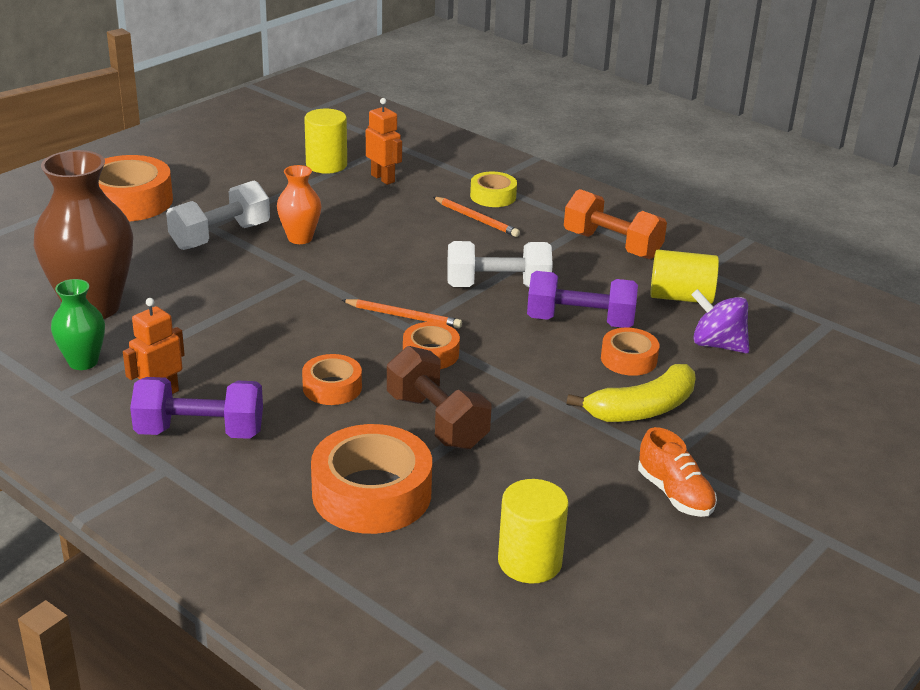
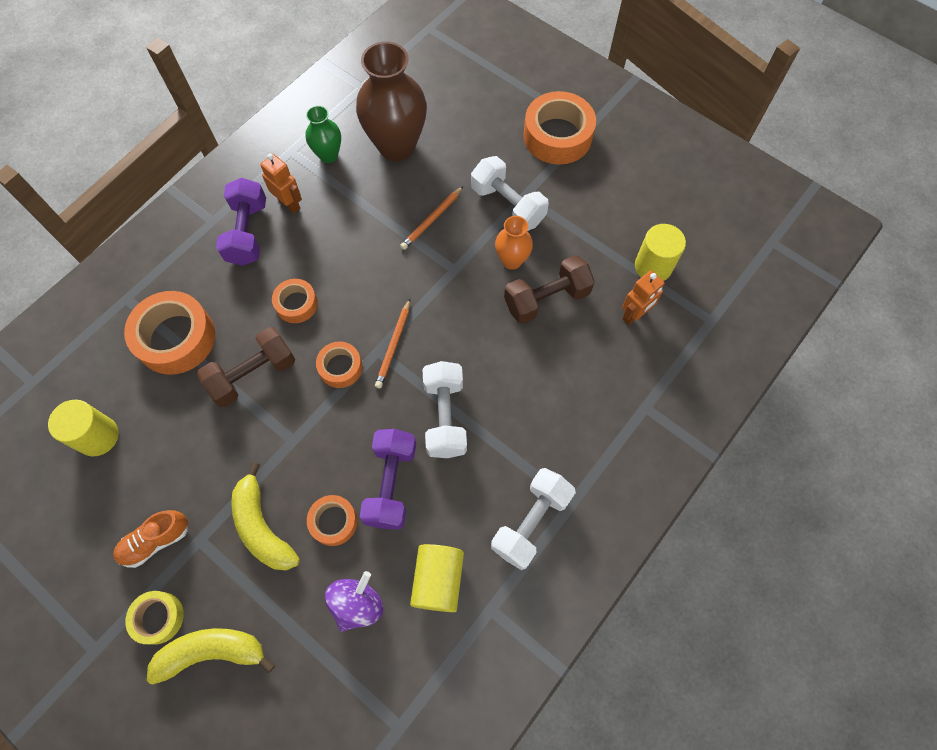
camera: 90 degrees right, 35 degrees up
(356, 222) = (546, 299): none -> brown dumbbell
(476, 219) = (566, 398): orange pencil -> orange pencil (432, 220)
(493, 196) = (615, 412): yellow tape -> yellow tape (158, 618)
(612, 245) = (531, 522): orange dumbbell -> white dumbbell
(796, 442) = (212, 652): none -> yellow banana

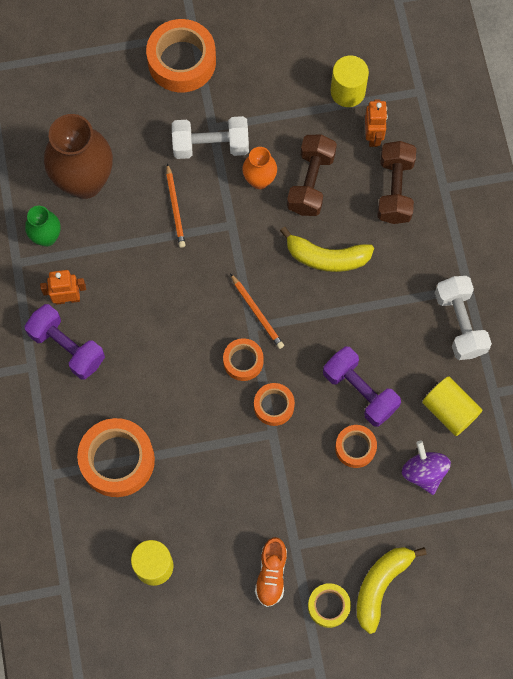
camera: 50 degrees left, 5 degrees up
(253, 375) = (196, 425): brown dumbbell -> brown dumbbell (394, 190)
(262, 527) = (320, 496): yellow banana -> yellow banana (326, 257)
(296, 304) = (163, 355): orange tape -> orange tape (274, 406)
(445, 417) = (341, 320): white dumbbell -> none

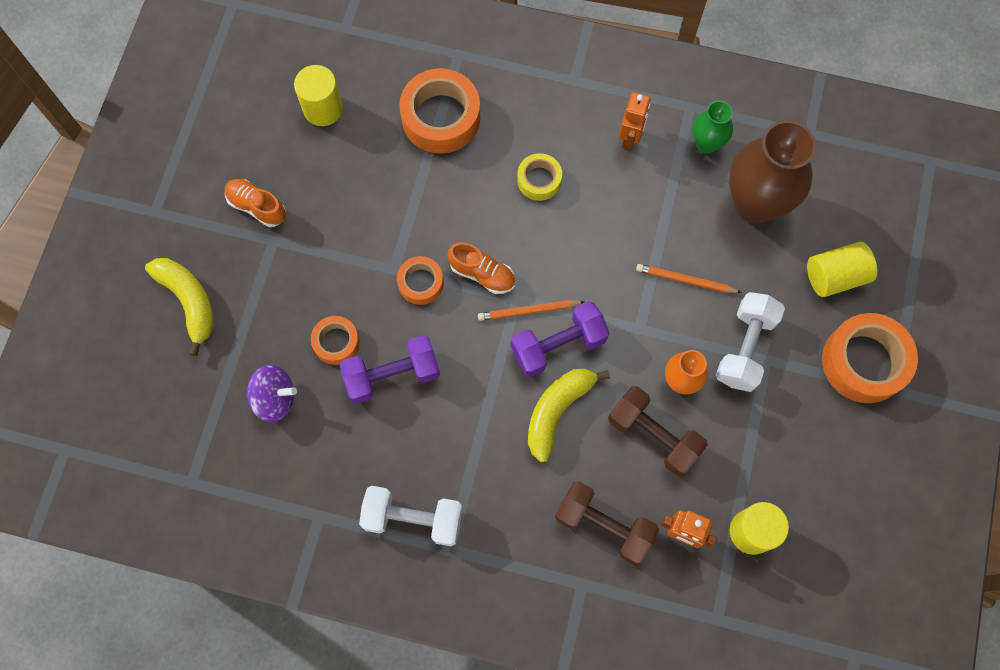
camera: 115 degrees right, 0 degrees up
(67, 347) = (578, 118): purple dumbbell -> purple dumbbell (558, 345)
(243, 361) = (482, 274): orange tape -> orange shoe
(328, 606) = (198, 244): yellow tape -> yellow tape (539, 180)
(449, 410) = (324, 458): yellow cylinder -> yellow cylinder (835, 276)

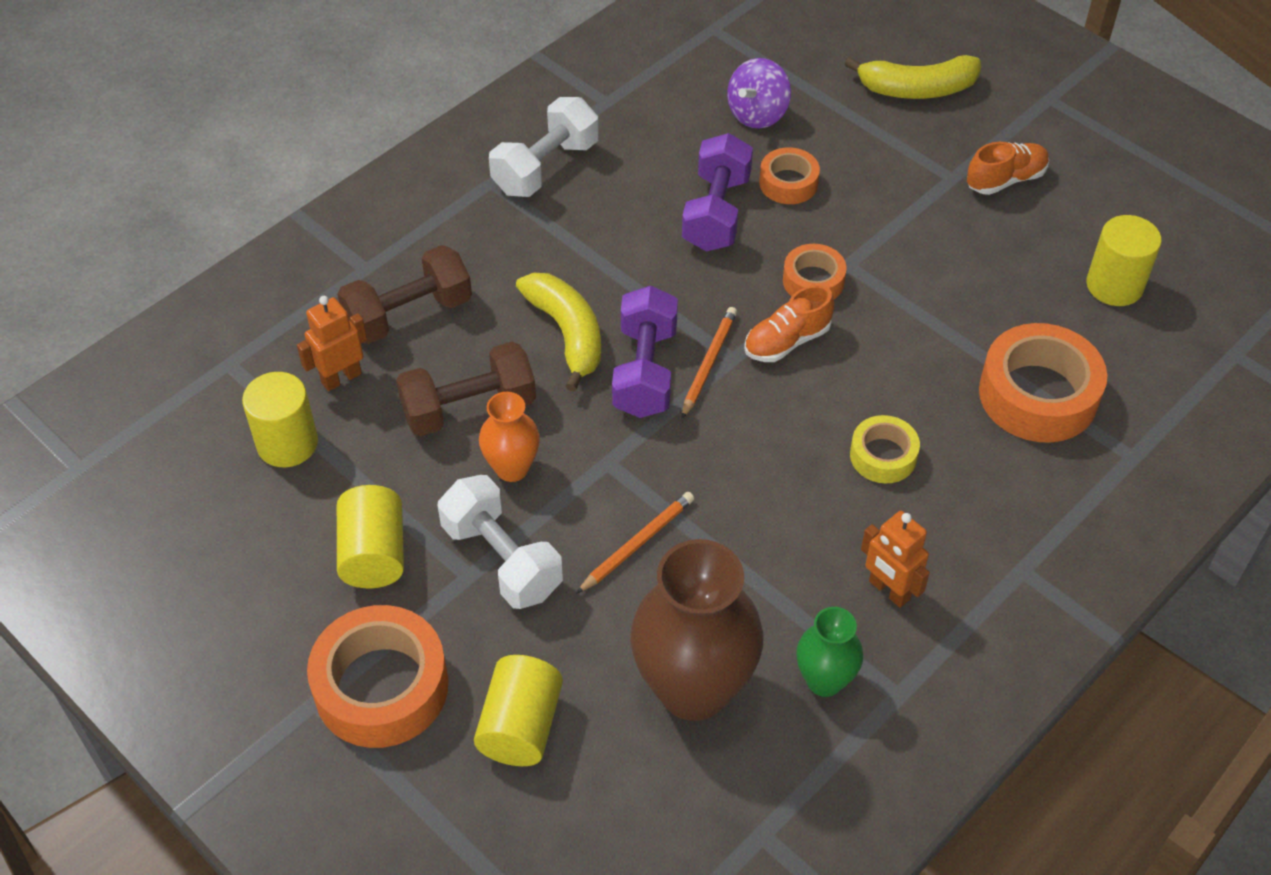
camera: 120 degrees right, 20 degrees down
(790, 423) = (374, 554): none -> yellow cylinder

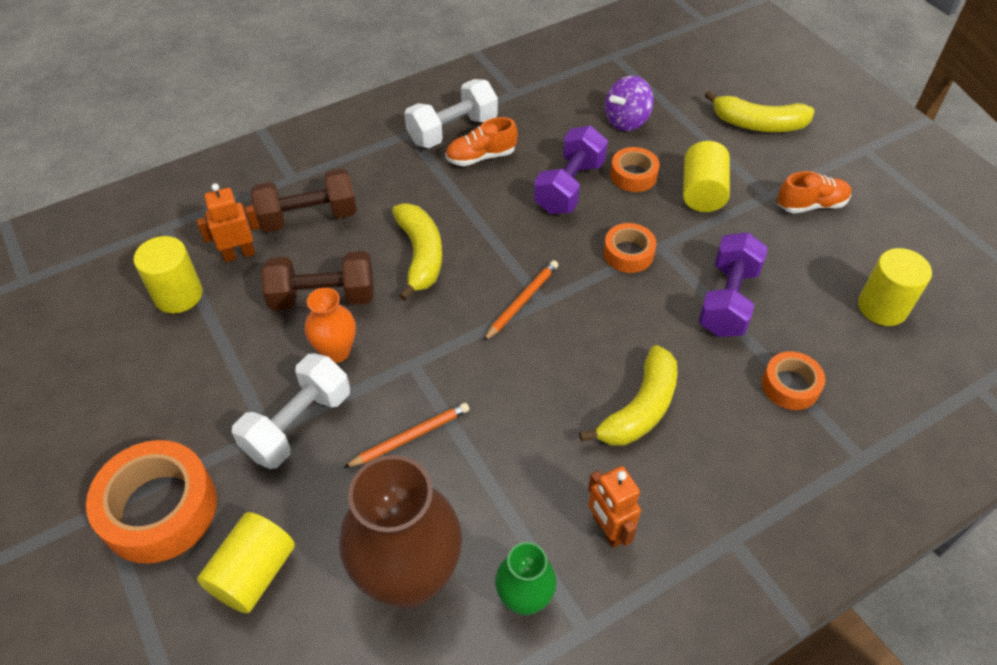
camera: 15 degrees right, 0 degrees up
(374, 554) = (202, 396): yellow cylinder -> yellow cylinder (702, 192)
(502, 559) = (298, 424): white dumbbell -> white dumbbell turned 60 degrees clockwise
(645, 371) = (469, 297): purple dumbbell -> purple dumbbell (727, 300)
(786, 341) = (591, 297): orange shoe -> orange shoe (481, 157)
(883, 456) = (640, 409): yellow tape -> yellow banana
(1038, 395) = (790, 386): orange tape -> orange tape, size x0.55

